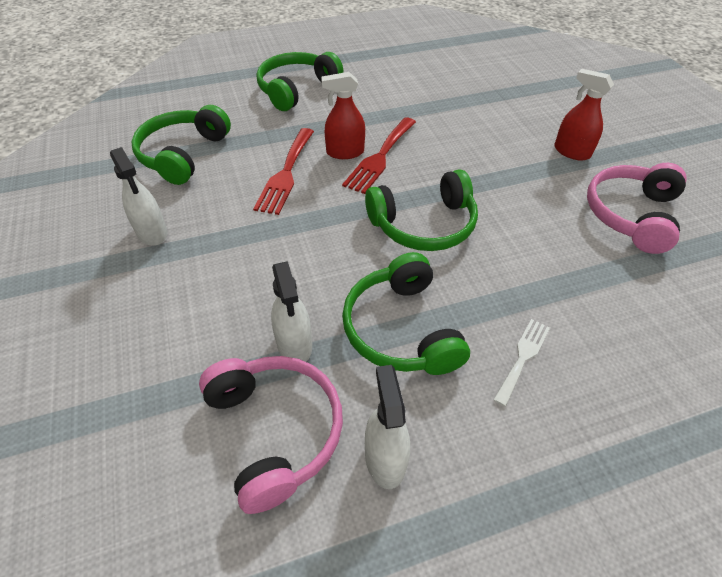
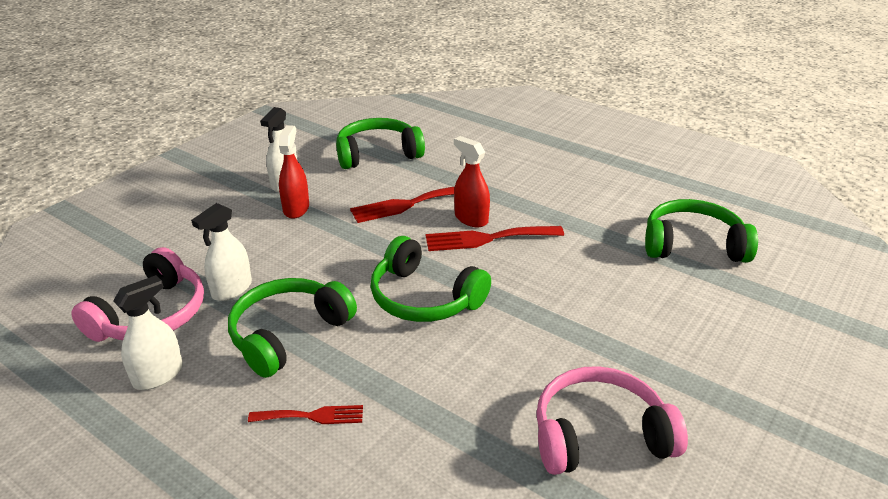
camera: 55 degrees right, 15 degrees down
(296, 89) = (525, 159): green headphones -> green headphones (693, 245)
(522, 357) = (312, 416): white fork -> red fork
(571, 152) = (659, 354): red spray bottle -> red spray bottle (296, 208)

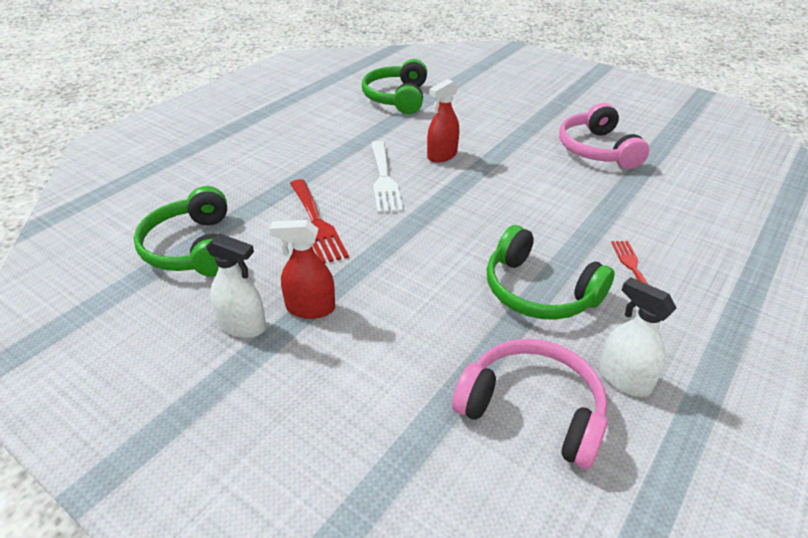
camera: 90 degrees left, 5 degrees up
(232, 289) = (475, 344): white spray bottle -> none
(424, 298) = (473, 213): green headphones -> none
(471, 219) = (350, 187): red spray bottle -> red spray bottle (442, 155)
(487, 238) = (384, 179): red fork -> white fork

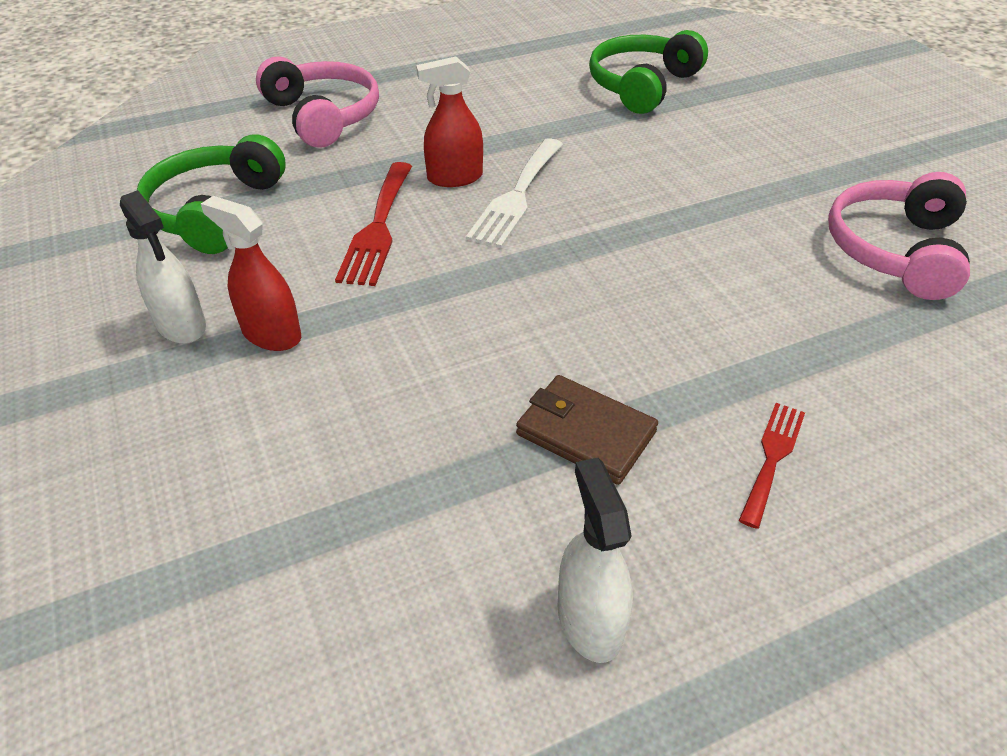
camera: 30 degrees right, 5 degrees up
(442, 155) = (629, 186): red spray bottle -> red spray bottle (454, 178)
(532, 409) = (414, 595): pink headphones -> pink headphones (323, 116)
(538, 291) = (585, 433): green headphones -> brown wallet

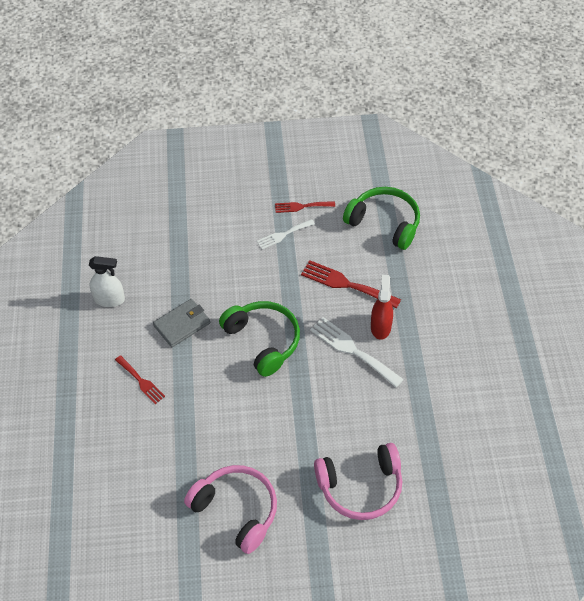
camera: 110 degrees right, 10 degrees up
(181, 325) = (301, 206): white spray bottle -> red fork
(271, 334) = (283, 235): red spray bottle -> white fork
(323, 116) = (470, 279): pink headphones -> pink headphones (360, 487)
(585, 433) = (182, 324): brown wallet -> grey wallet
(642, 86) = (461, 464): green headphones -> green headphones (263, 340)

